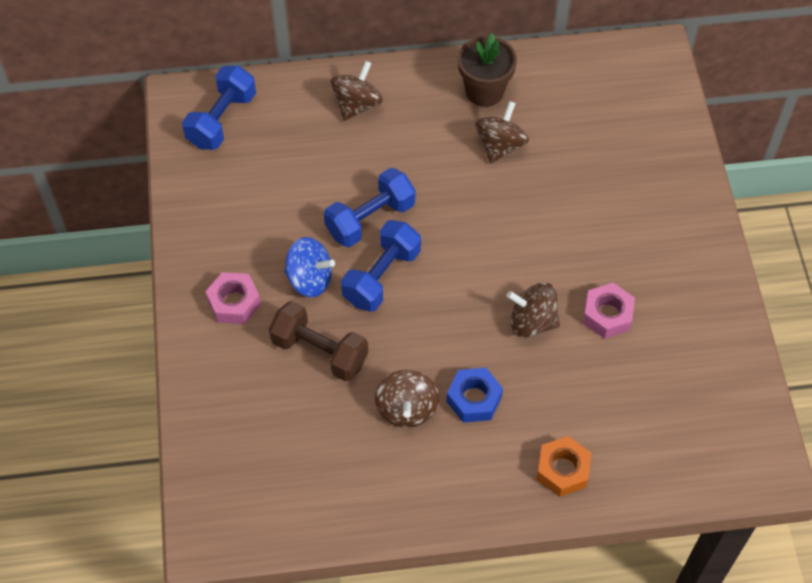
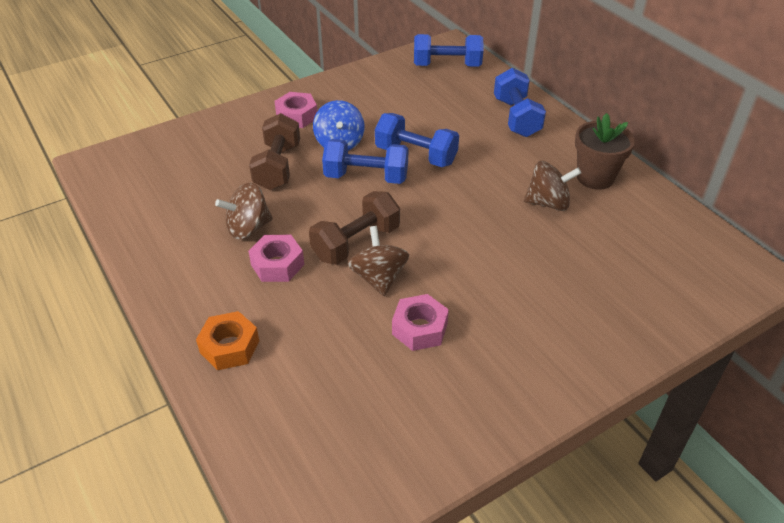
camera: 65 degrees right, 15 degrees down
(357, 104) = (516, 117): brown spinning top -> blue dumbbell
(474, 399) = (277, 264): blue nut -> pink nut
(476, 322) = (356, 243): none -> brown dumbbell

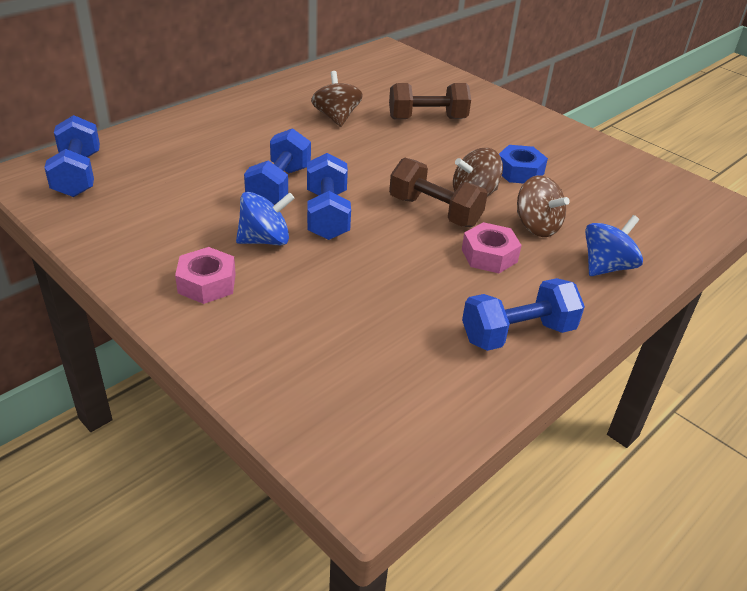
camera: 105 degrees left, 5 degrees down
(229, 347) = (606, 267): orange nut -> blue spinning top
(248, 228) = (445, 285): brown spinning top -> brown spinning top (536, 226)
(277, 167) = (326, 282): brown dumbbell -> brown dumbbell (427, 119)
(420, 328) = (519, 172): pink nut -> blue nut
(516, 117) = (197, 131): blue dumbbell -> blue dumbbell (517, 334)
(595, 177) = (293, 96): brown flower pot -> none

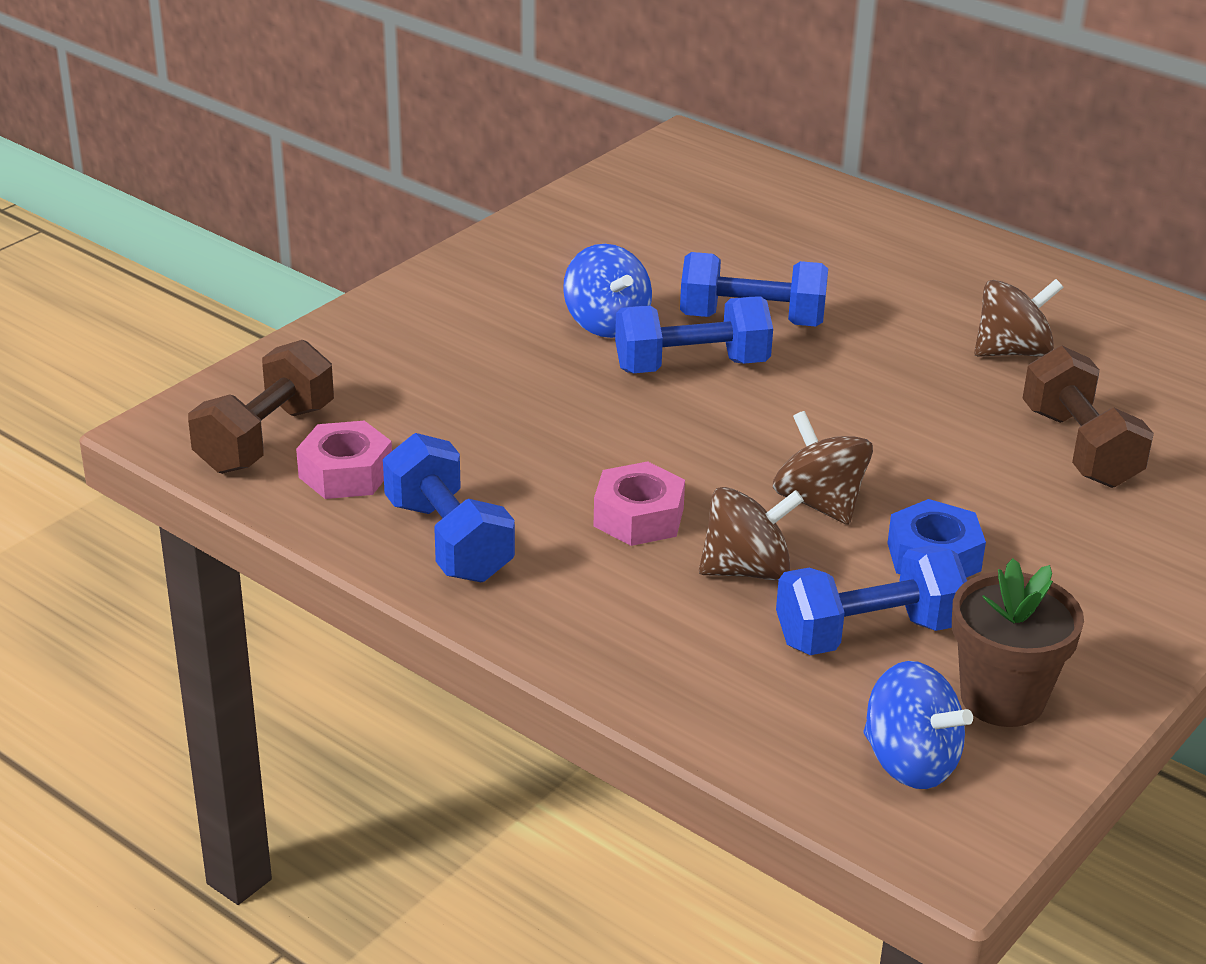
camera: 85 degrees right, 5 degrees down
(78, 175) = (705, 175): blue dumbbell -> blue dumbbell (868, 634)
(207, 283) = (497, 294): pink nut -> pink nut (345, 473)
(434, 211) = (746, 462): brown dumbbell -> brown dumbbell (265, 438)
(536, 226) = (747, 570): brown spinning top -> brown spinning top turned 150 degrees counterclockwise
(606, 267) = (650, 643): blue spinning top -> blue spinning top (910, 762)
(624, 175) = (1002, 699): none -> brown flower pot

